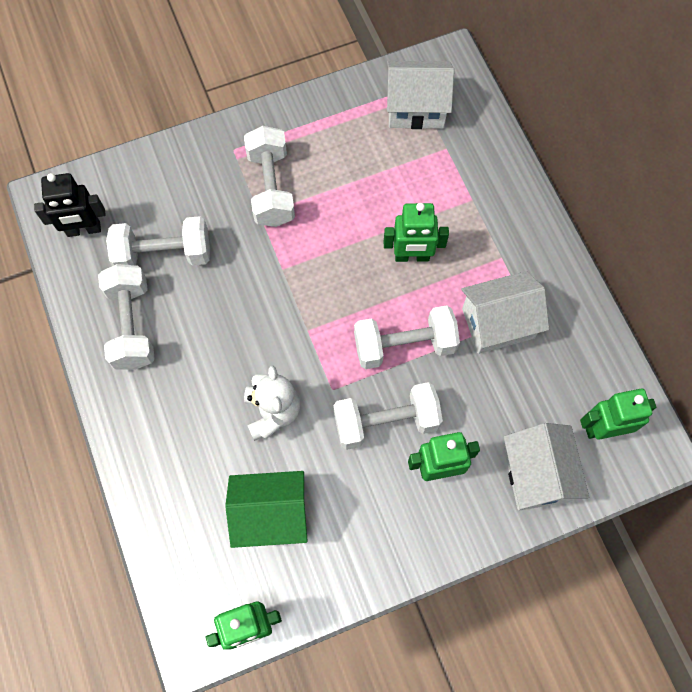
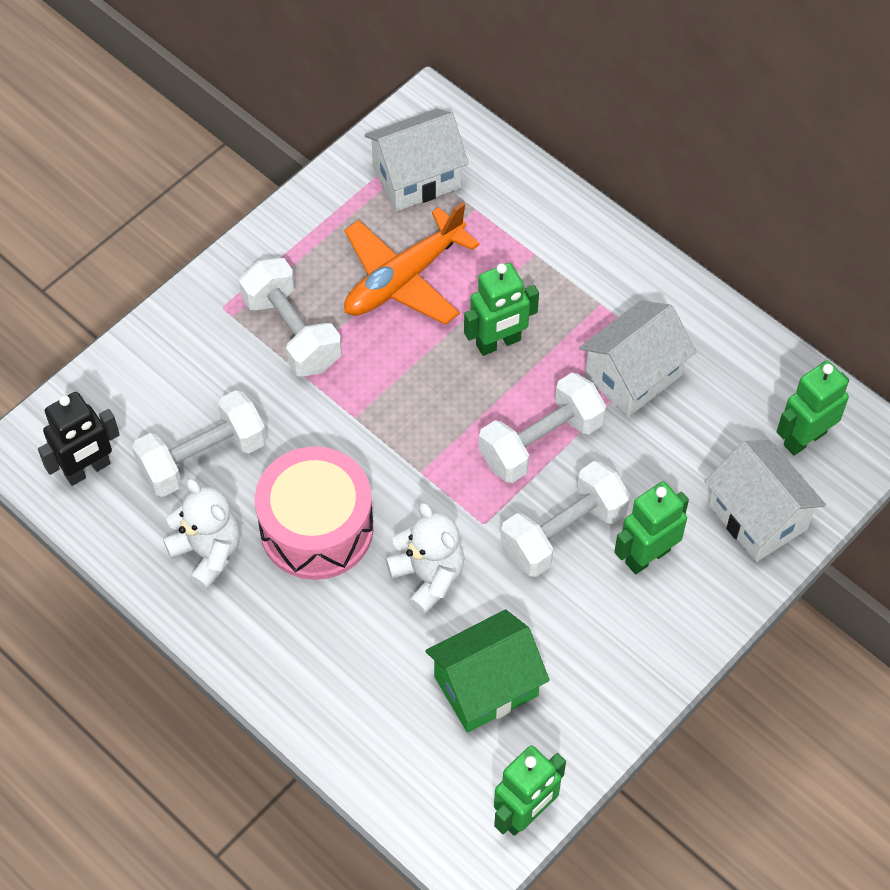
camera: 25 degrees left, 10 degrees down
(132, 325) = (208, 552): white dumbbell -> white teddy bear
(214, 340) = (316, 528): none -> pink drum
(368, 180) = (403, 279): none -> orange plane

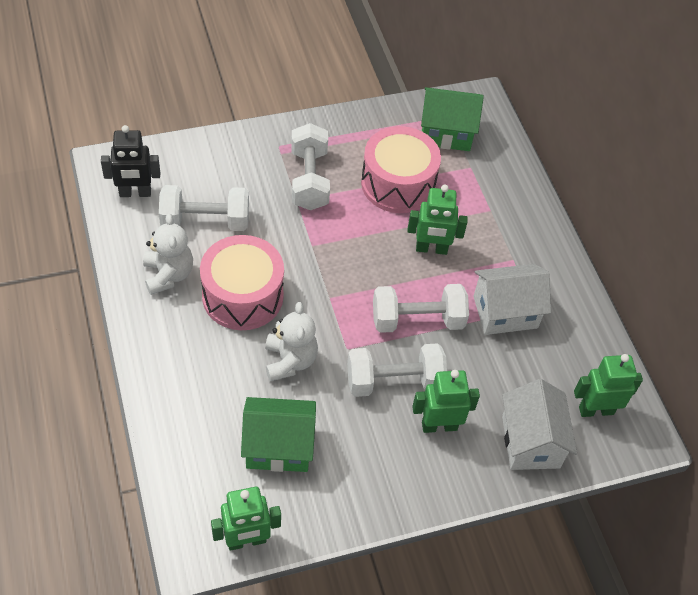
camera: 25 degrees right, 5 degrees down
(403, 279) = (398, 184): orange plane -> pink drum
(416, 178) = (446, 133): white house -> green house

